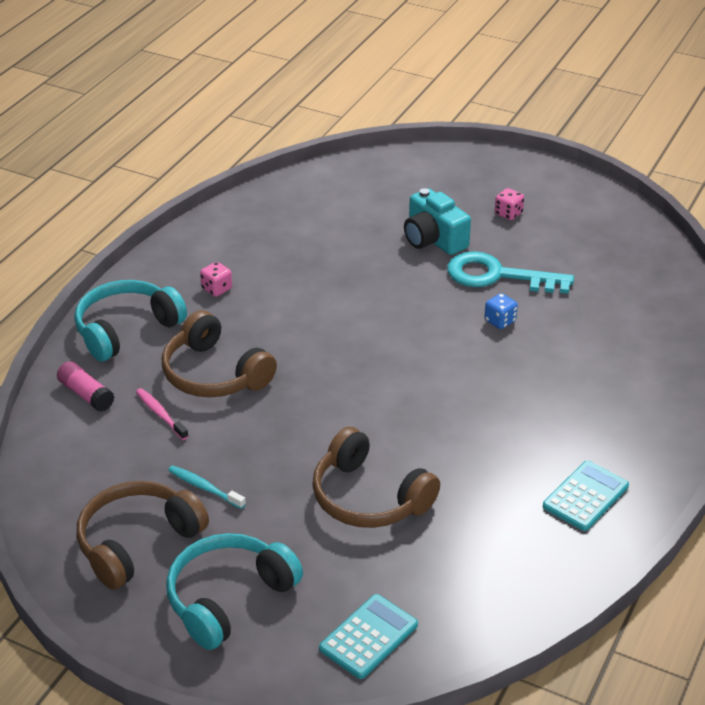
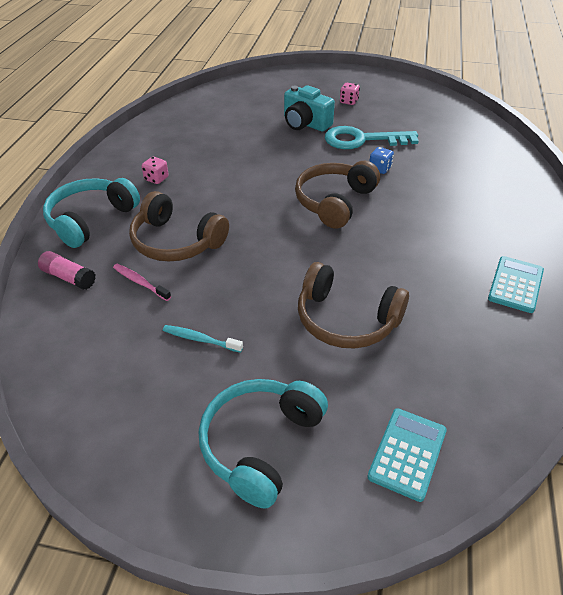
camera: 15 degrees left, 5 degrees up
(137, 542) = (154, 405): brown headphones -> brown headphones (334, 202)

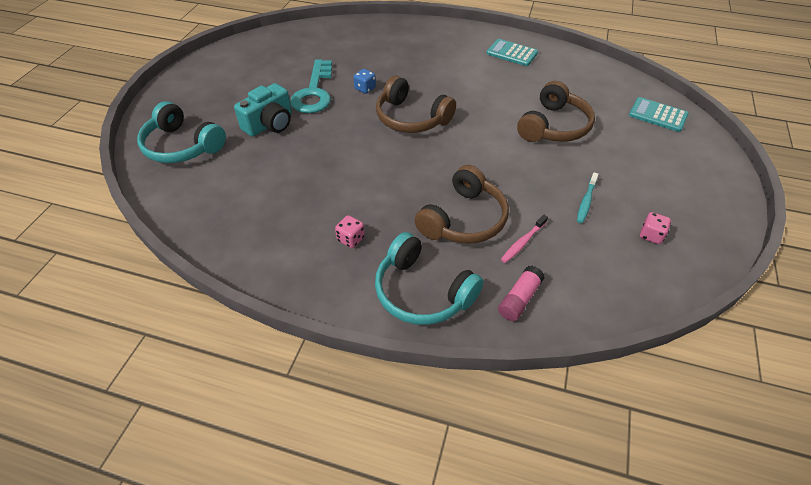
camera: 85 degrees left, 5 degrees up
(260, 444) = (671, 172): turquoise headphones -> turquoise headphones (182, 146)
(349, 101) = (236, 92): pink dice -> pink dice (651, 235)

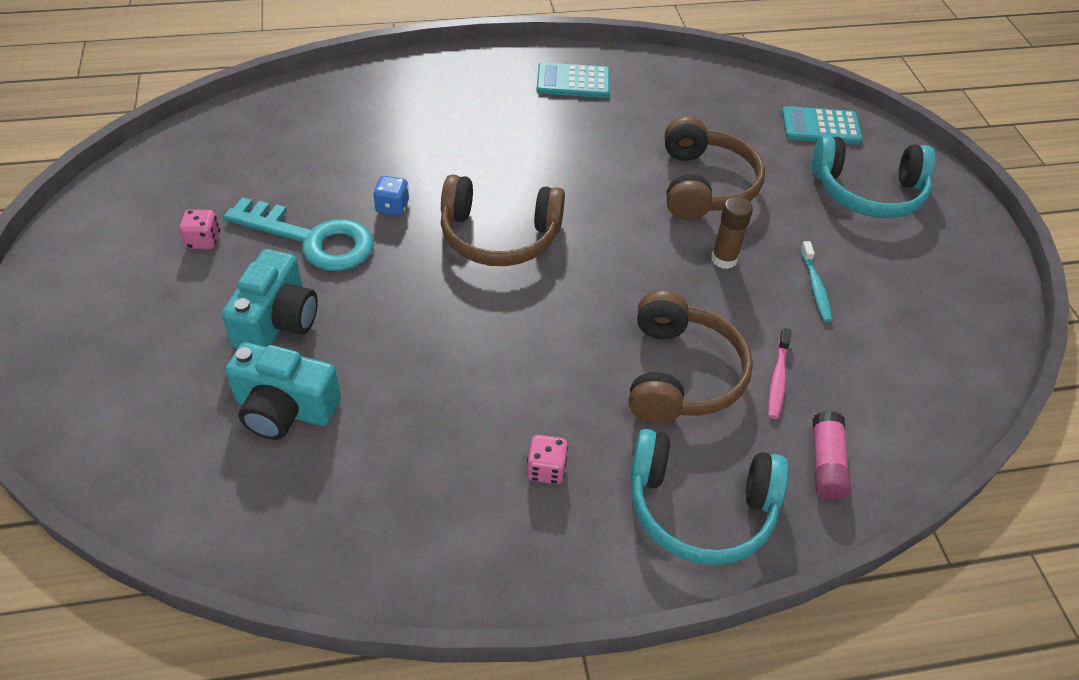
camera: 30 degrees left, 0 degrees up
(182, 146) = (146, 416): turquoise headphones -> turquoise headphones (868, 192)
(244, 164) = (284, 409): none -> turquoise camera
(314, 92) = (312, 239): turquoise key -> turquoise key turned 45 degrees counterclockwise
(536, 168) = (724, 259): none -> brown glue stick
(651, 235) = (917, 308): pink dice -> pink dice (203, 241)

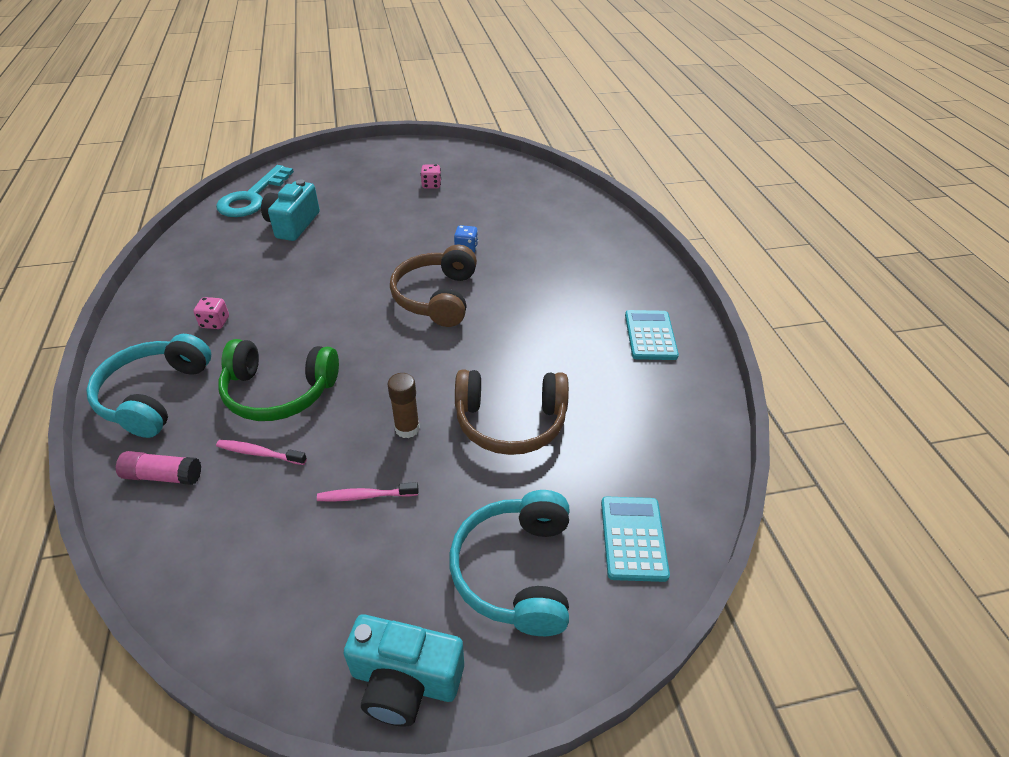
camera: 90 degrees right, 5 degrees down
(277, 321) = (361, 215): turquoise camera -> turquoise camera (405, 681)
(312, 239) = (432, 221): turquoise key -> turquoise key (252, 197)
(681, 374) = (279, 392): brown headphones -> green headphones
(815, 287) = (365, 496): turquoise toothbrush -> pink toothbrush

